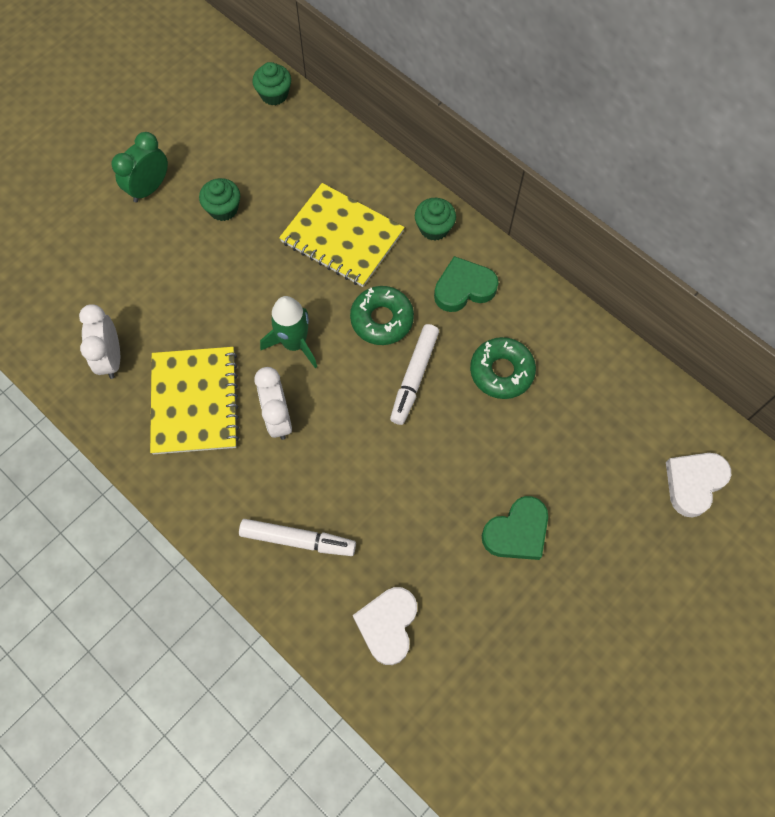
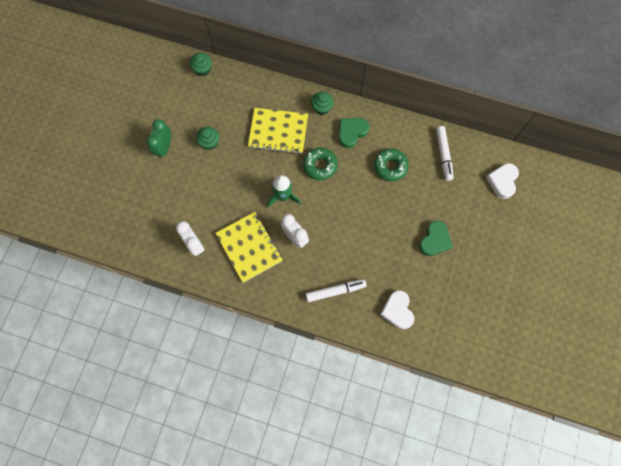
camera: 25 degrees left, 5 degrees up
(414, 377) = (350, 187): white marker -> white marker (443, 155)

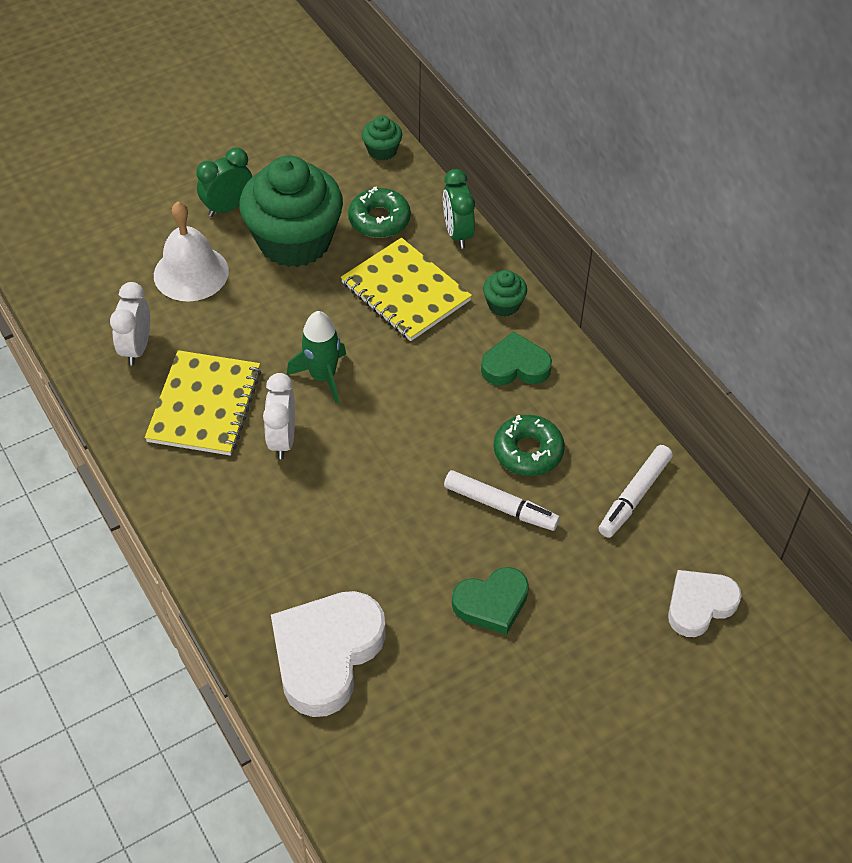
camera: 40 degrees right, 20 degrees down
(181, 191) = (191, 273): none -> white bell
(209, 142) = (294, 241): green cupcake -> green cupcake, size x2.37
(273, 88) = (457, 233): none -> green clock
(320, 165) = (420, 375): green donut -> green donut (379, 220)
(335, 291) = (263, 554): white marker -> white marker (500, 506)
(397, 311) = (326, 654): white heart -> white heart, size x1.64

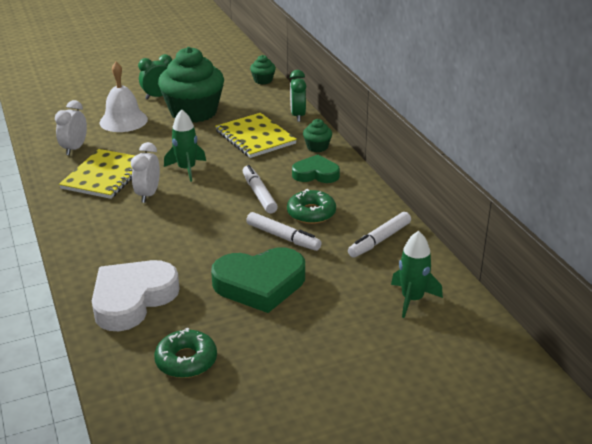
camera: 10 degrees right, 20 degrees down
(379, 220) = (250, 107): green donut -> green donut (186, 360)
(444, 420) = (259, 194): none -> white marker
(492, 603) = (260, 284): green heart -> green heart, size x1.64
(699, 605) = (412, 299): white heart -> green rocket

